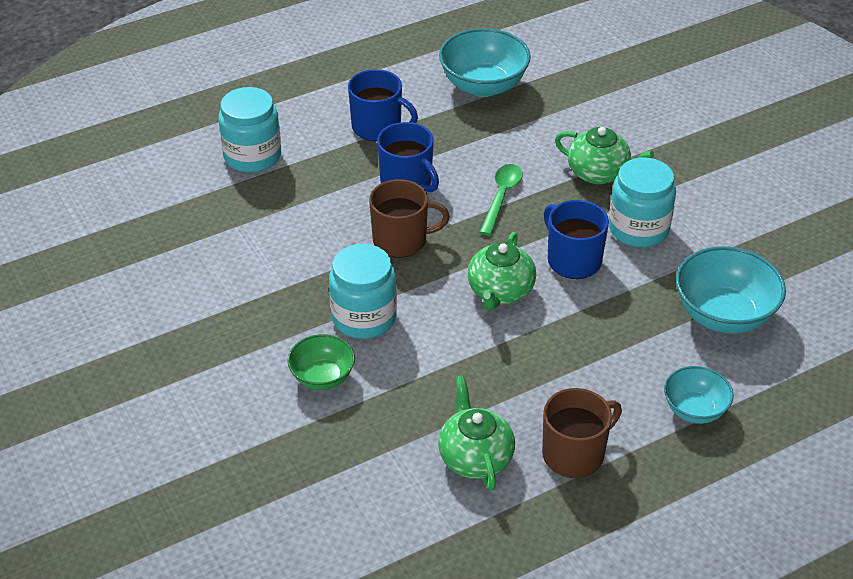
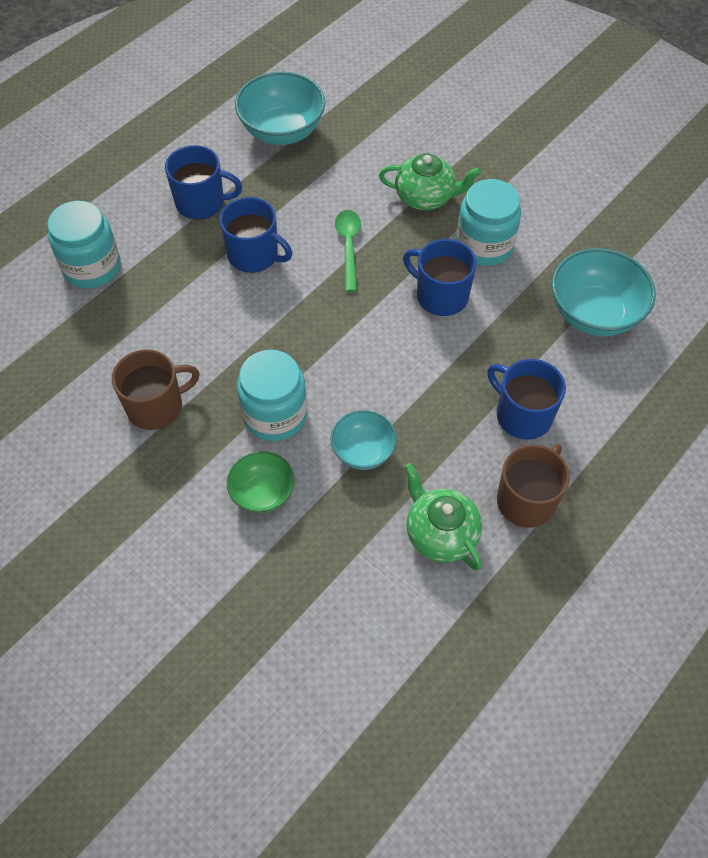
camera: 20 degrees left, 15 degrees up
(401, 240) = (275, 320): brown mug -> brown mug (156, 406)
(500, 291) = (389, 348): green teapot -> none
(605, 382) = (522, 415): none -> blue mug
(695, 410) = (610, 419): turquoise bowl -> turquoise bowl (363, 451)

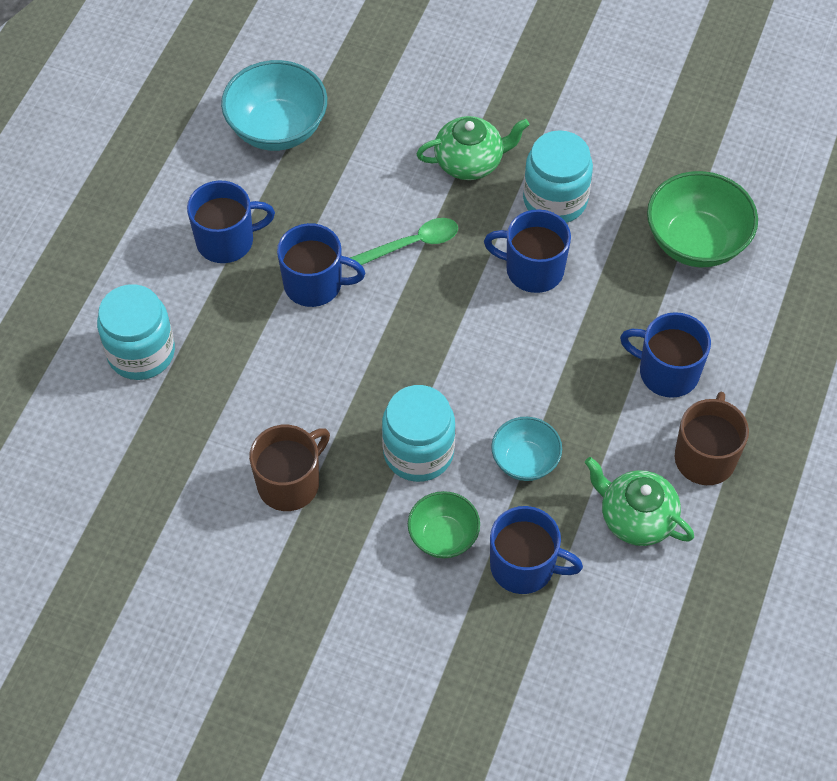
camera: 20 degrees left, 0 degrees up
(321, 543) = (524, 566): none -> blue mug
(348, 247) = (412, 244): green spoon -> green spoon turned 90 degrees clockwise
(594, 314) = (696, 242): turquoise bowl -> green bowl

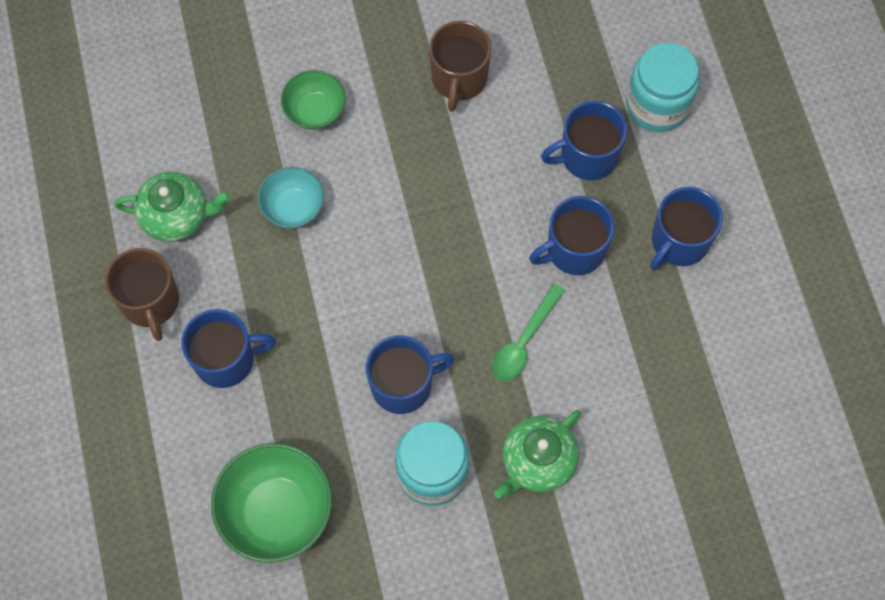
camera: 145 degrees right, 10 degrees up
(277, 128) = (734, 380): turquoise bowl -> none
(418, 452) = (381, 162): turquoise jar -> none
(524, 566) = (239, 126): blue mug -> blue mug (587, 156)

